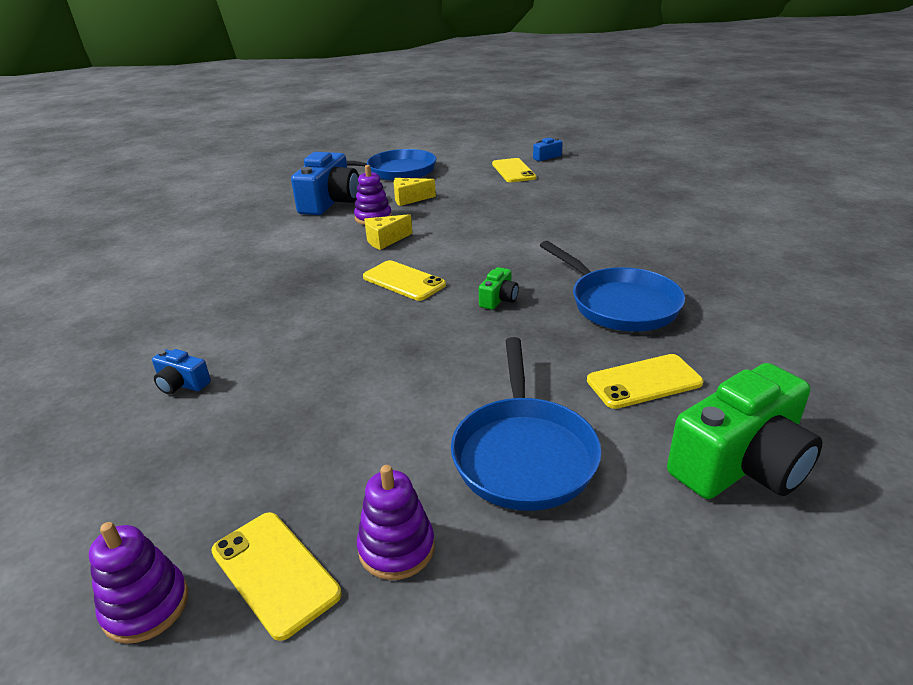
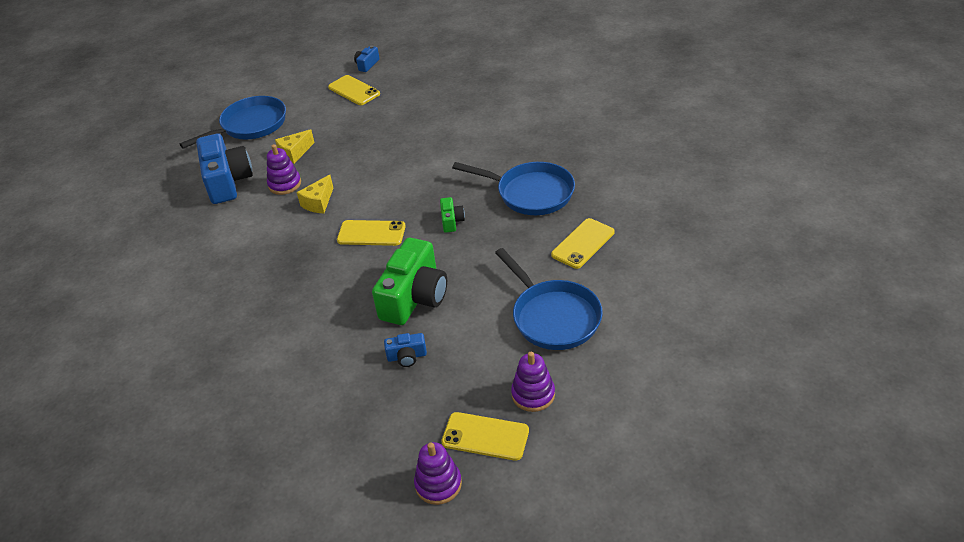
camera: 30 degrees left, 10 degrees up
(182, 384) = (302, 376): blue camera -> blue camera (407, 356)
(741, 464) = (660, 270): green camera -> green camera (414, 297)

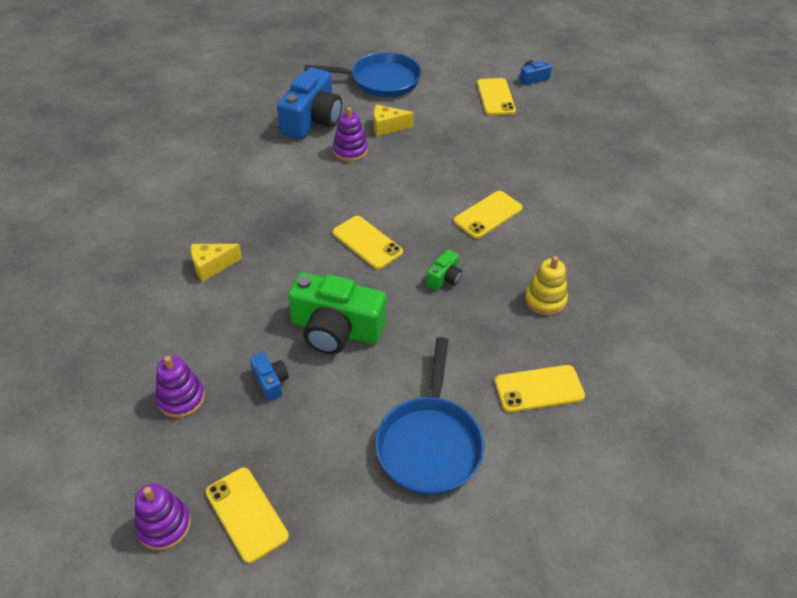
camera: 35 degrees right, 5 degrees up
(318, 203) = (357, 185): yellow cheese -> yellow cheese (212, 266)
(407, 356) = (270, 381): blue camera -> blue camera turned 150 degrees counterclockwise
(414, 297) = (336, 329): green camera -> green camera turned 45 degrees clockwise
(436, 167) = (488, 215): none -> yellow phone
(530, 193) = (545, 300): blue pan -> yellow stacking toy
(533, 394) = (328, 508): purple stacking toy -> purple stacking toy (181, 398)

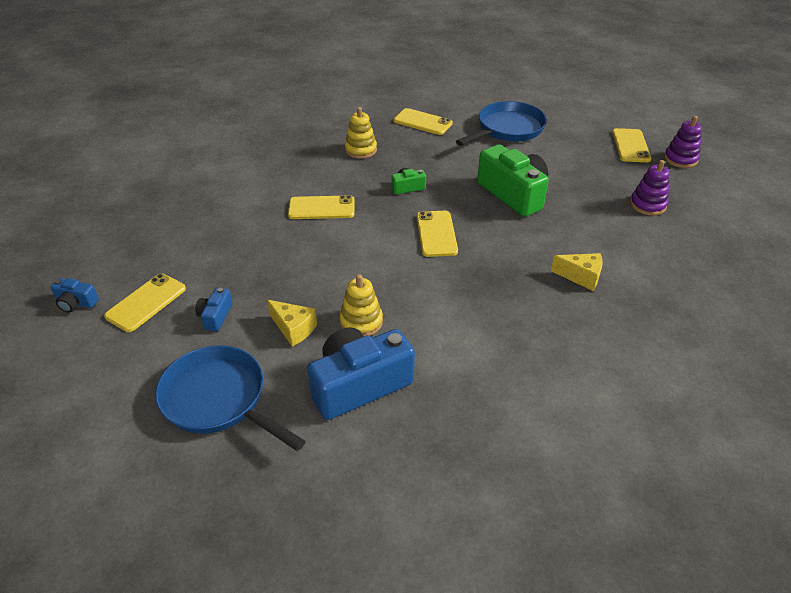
camera: 140 degrees left, 5 degrees down
(270, 381) = (580, 188): blue camera -> blue camera (215, 316)
(350, 151) = (361, 322): purple stacking toy -> yellow stacking toy

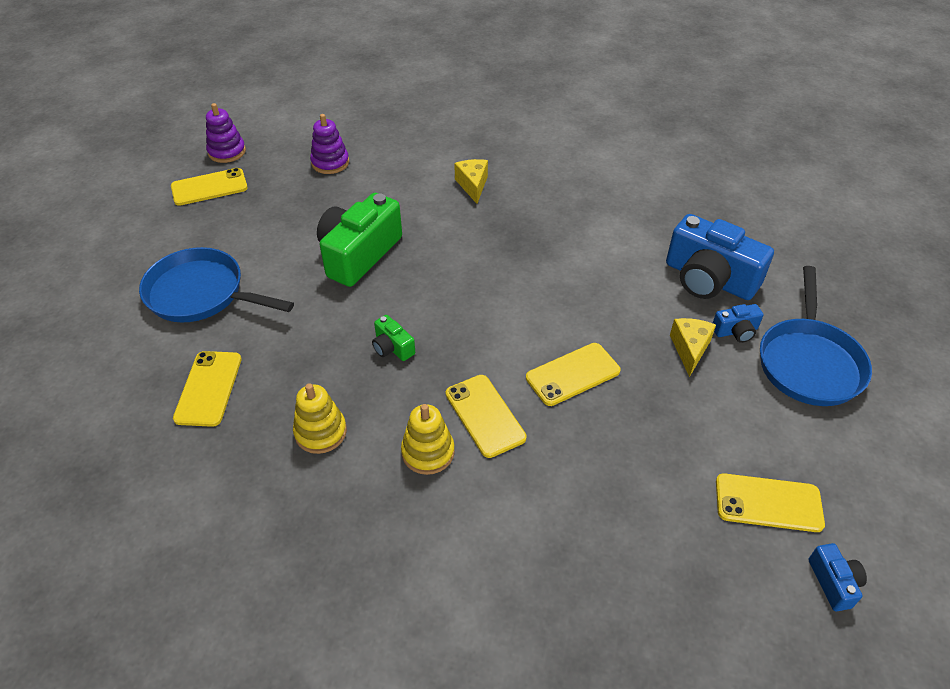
camera: 115 degrees left, 5 degrees up
(215, 316) = (729, 422): blue camera -> blue camera (736, 331)
(361, 322) = (640, 304): yellow stacking toy -> yellow stacking toy (428, 452)
(436, 234) = (470, 294): yellow phone -> yellow phone (572, 374)

